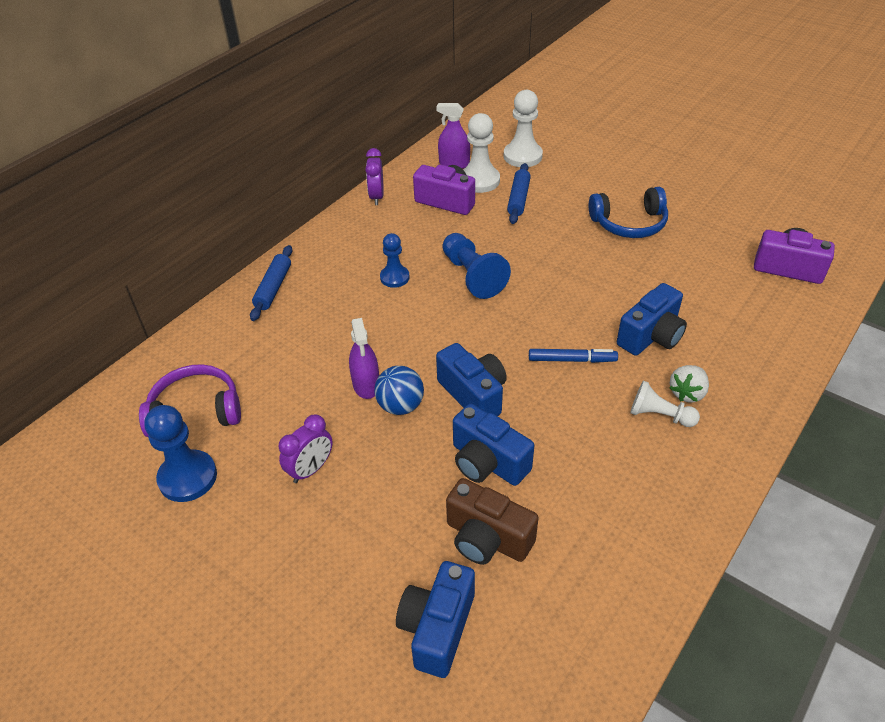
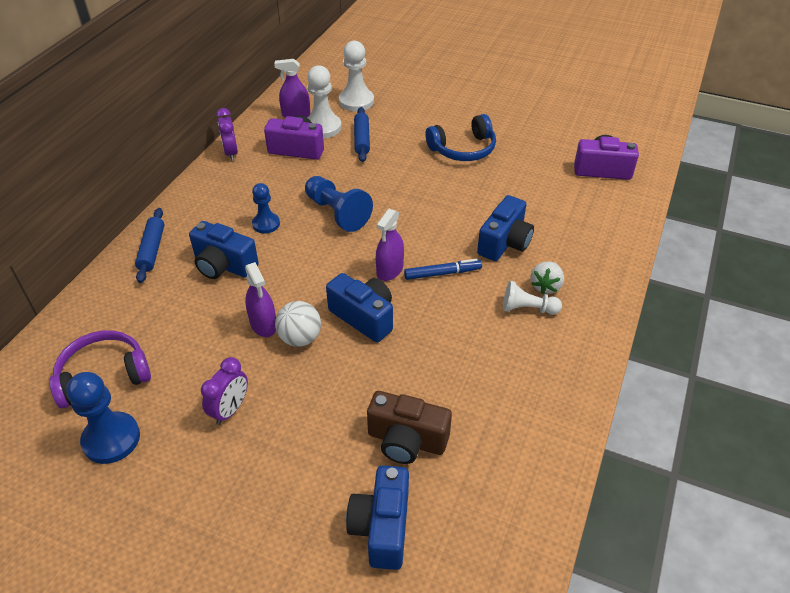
camera: 15 degrees left, 0 degrees up
(400, 406) = (300, 338): blue ball -> white ball
(487, 462) = (391, 374): blue camera -> blue camera (224, 265)
(514, 347) = (390, 270): none -> purple spray bottle

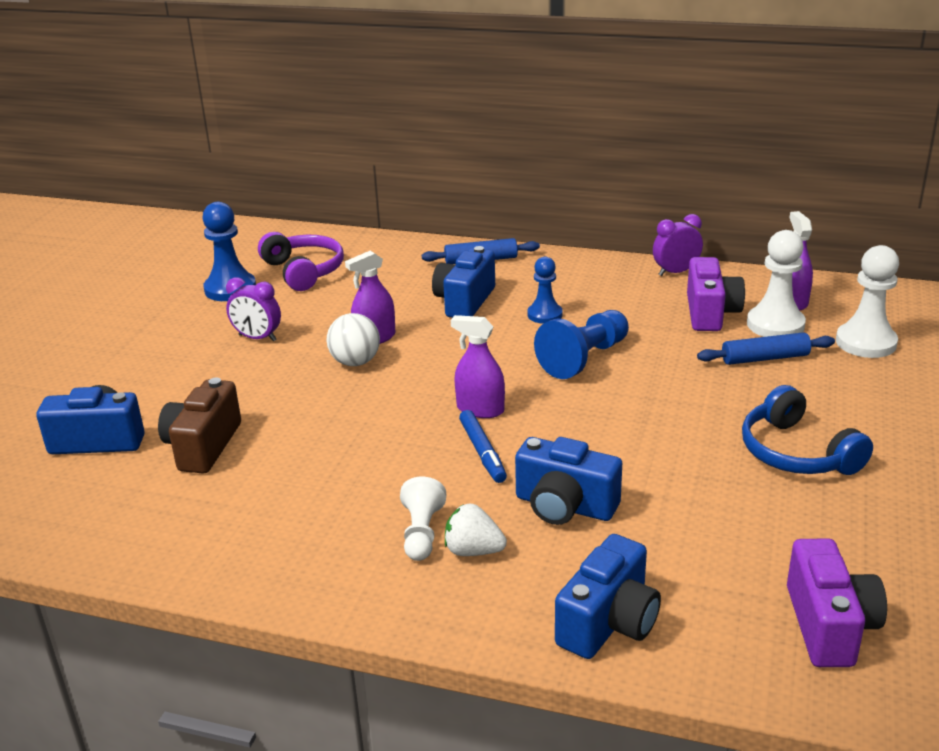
camera: 85 degrees right, 15 degrees down
(364, 317) = (392, 399): blue camera -> blue camera (609, 623)

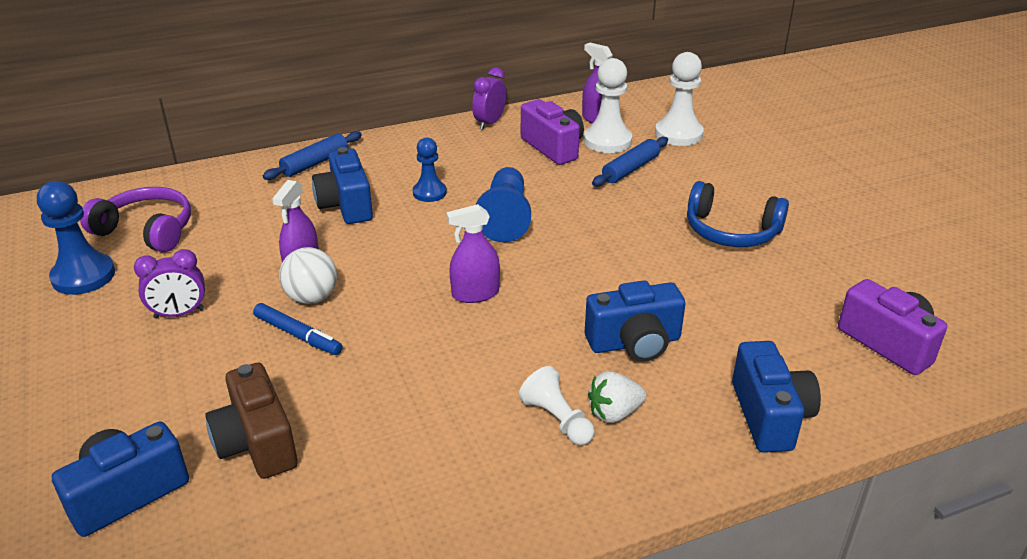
camera: 40 degrees left, 5 degrees up
(482, 452) = (521, 329): blue marker -> blue marker (298, 335)

